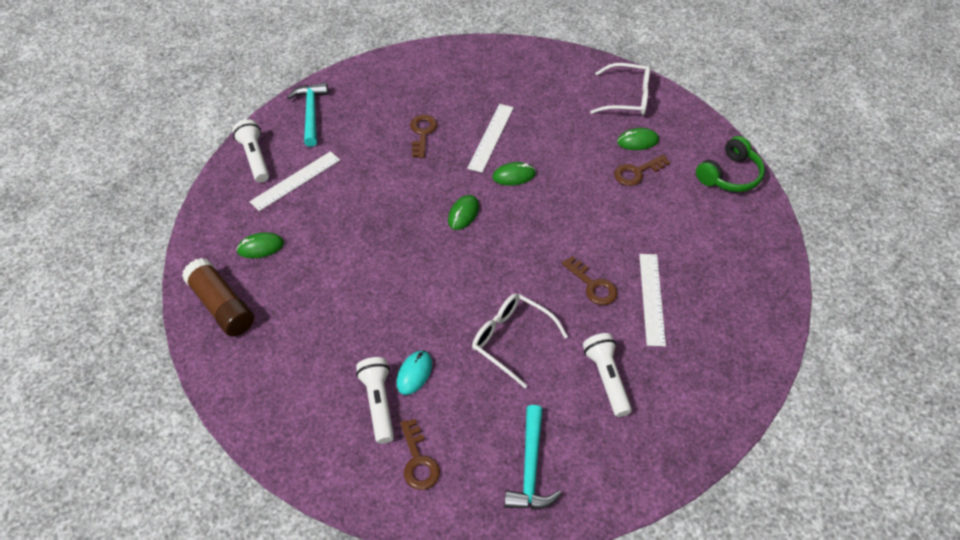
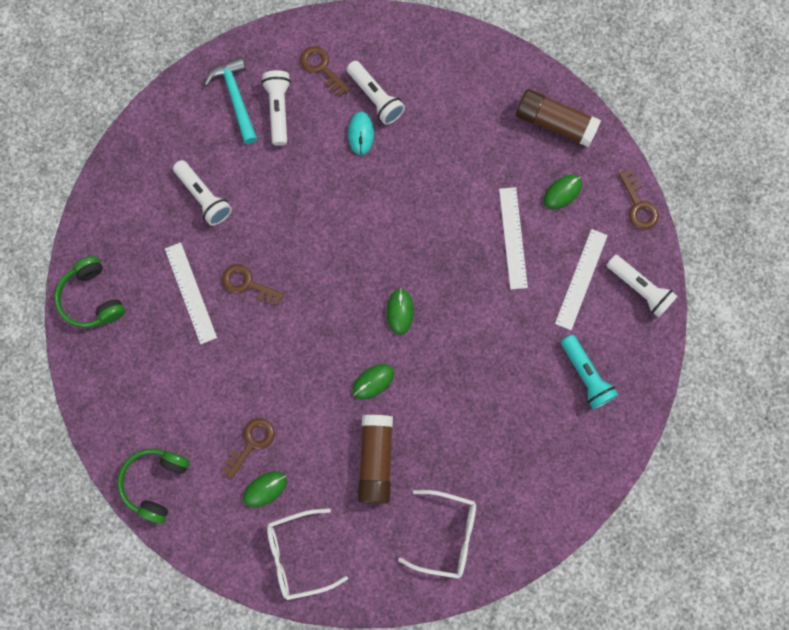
camera: 155 degrees right, 25 degrees up
(311, 113) = (624, 372): turquoise hammer -> none
(341, 122) = (585, 375): none -> turquoise flashlight
(422, 133) = (493, 398): brown key -> brown key (638, 205)
(488, 434) = (278, 110): none -> white flashlight
(491, 137) = (420, 424): white ruler -> white ruler (513, 238)
(512, 340) = (295, 198): white glasses -> white glasses (446, 534)
(538, 129) = (375, 459): none -> brown glue stick
(754, 330) = (92, 298): none -> green headphones

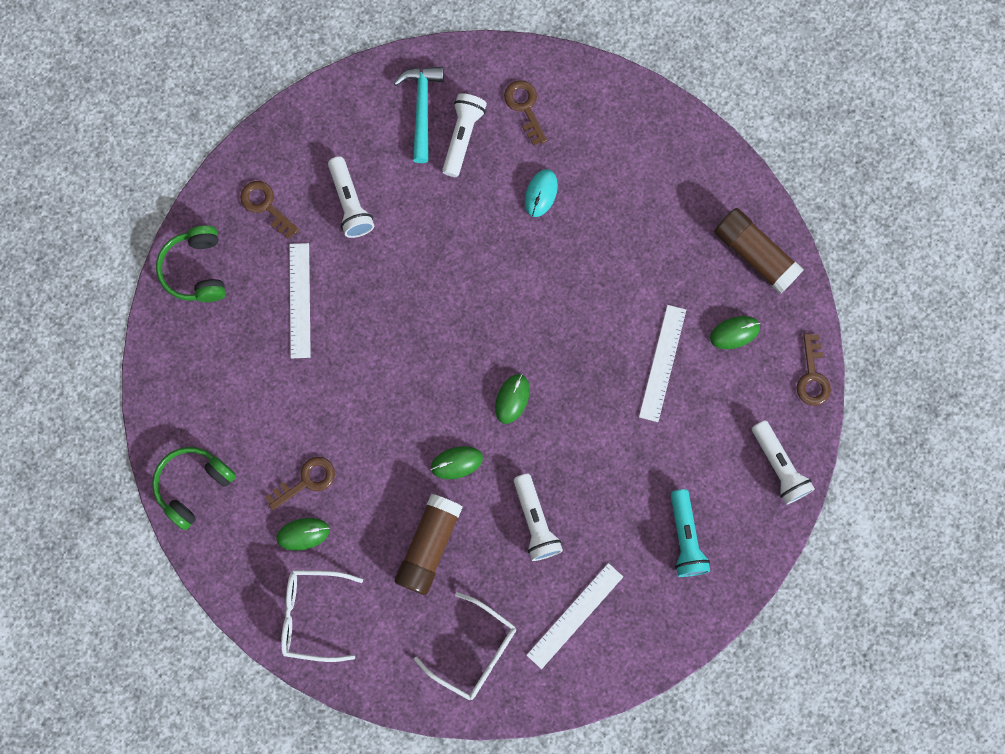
camera: 20 degrees right, 0 degrees up
(247, 284) = (362, 312): brown key -> brown key (265, 206)
(375, 97) = (571, 159): white flashlight -> white flashlight (535, 521)
(581, 279) = (719, 433): white ruler -> white ruler (575, 615)

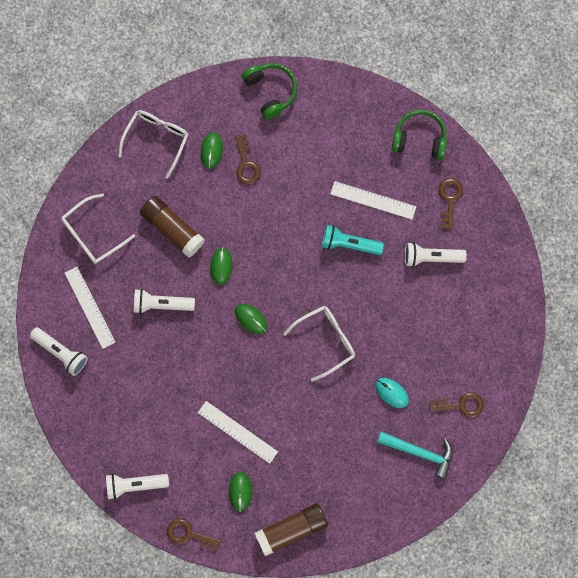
camera: 110 degrees right, 0 degrees up
(265, 206) = (449, 199): brown key -> brown key turned 60 degrees counterclockwise
(422, 109) = (485, 331): turquoise hammer -> turquoise hammer (420, 452)
(462, 137) = (453, 352): white flashlight -> white flashlight (61, 352)
(506, 296) = (325, 341): none -> white glasses
(685, 537) = (112, 400): turquoise flashlight -> turquoise flashlight (349, 244)

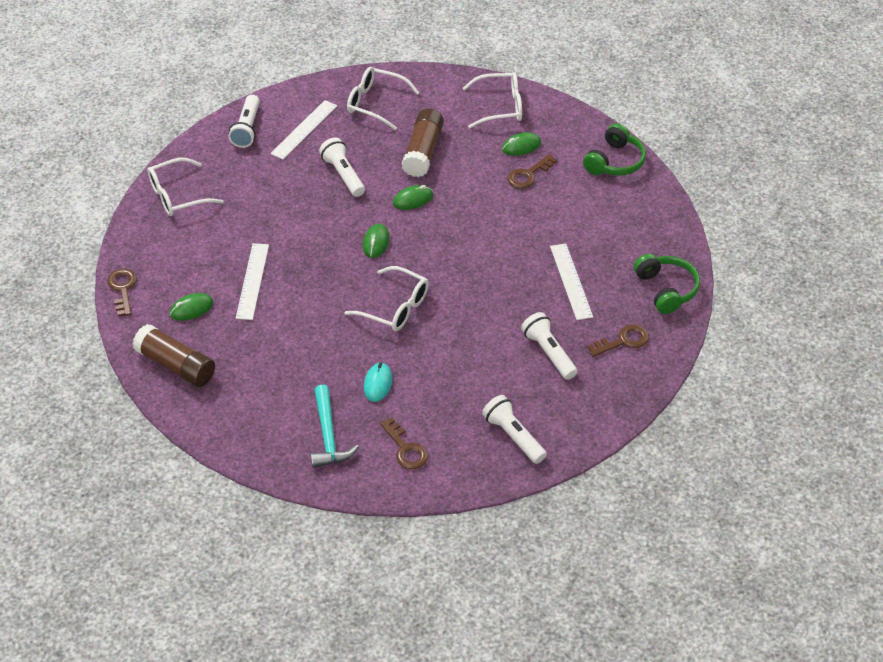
camera: 60 degrees right, 30 degrees down
(108, 445) = (178, 195): none -> white glasses
(135, 484) = (150, 230): white flashlight -> white flashlight (513, 436)
(349, 244) = (510, 283): turquoise flashlight -> none

